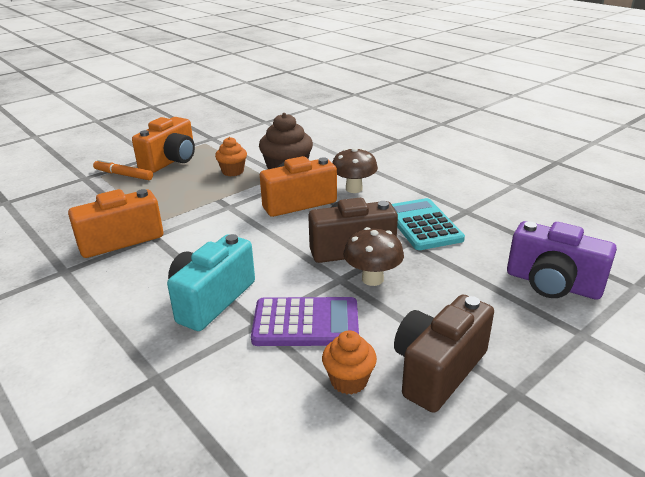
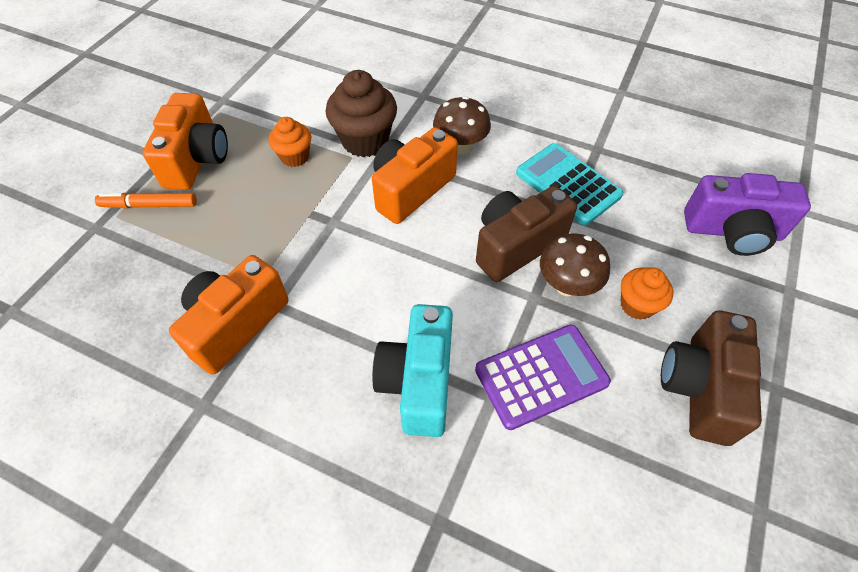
camera: 25 degrees left, 25 degrees up
(349, 381) = (631, 437): orange cupcake -> orange cupcake (637, 305)

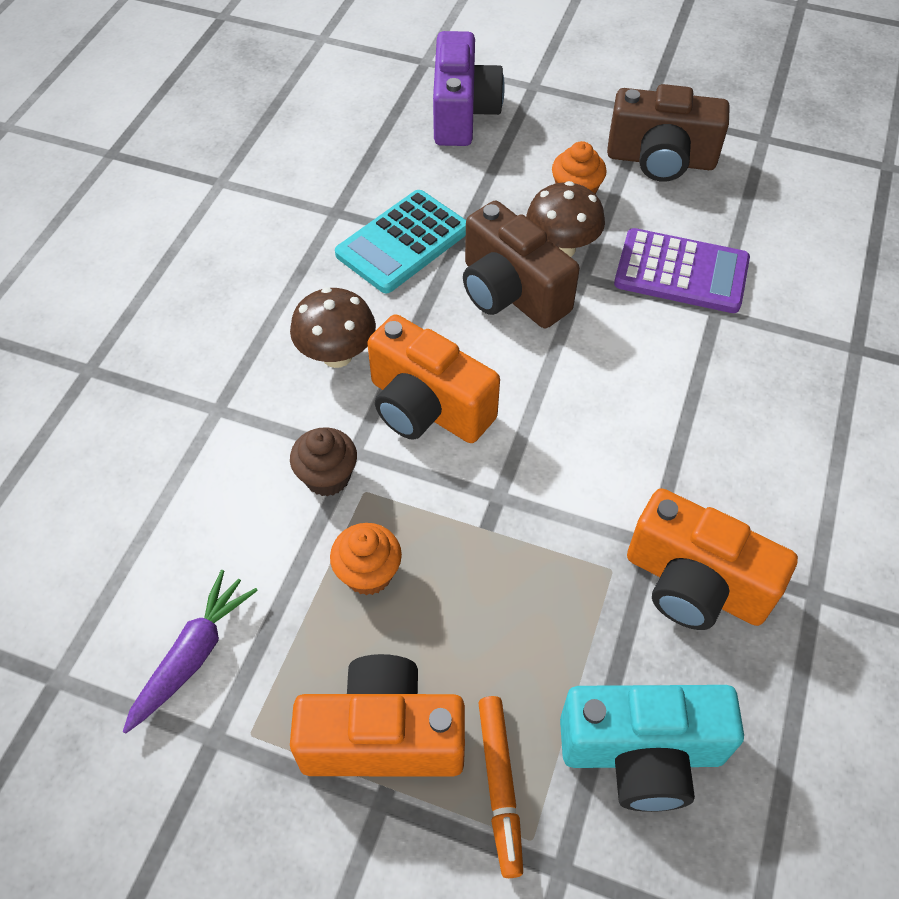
camera: 95 degrees left, 0 degrees up
(268, 91) = (193, 655): none -> purple carrot
(365, 141) = (327, 477): brown cupcake -> brown cupcake, size x0.60
(418, 382) = (719, 375): turquoise camera -> turquoise camera (641, 753)
(541, 376) = (681, 272): purple calculator -> purple calculator turned 135 degrees clockwise

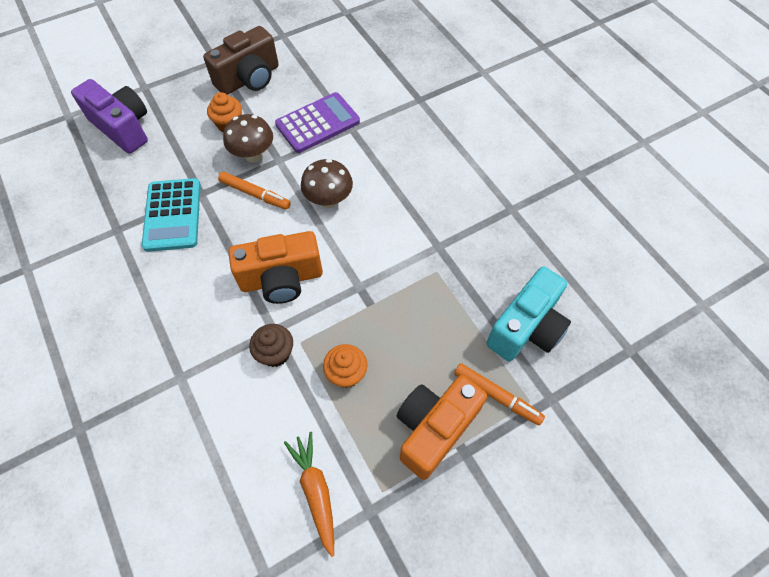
camera: 50 degrees left, 5 degrees up
(193, 655) = (315, 491): purple carrot -> orange carrot
(337, 355) = (208, 296): brown mushroom -> brown mushroom (329, 200)
(511, 292) = (255, 194): brown camera -> orange marker
(695, 584) = (470, 246): orange camera -> none

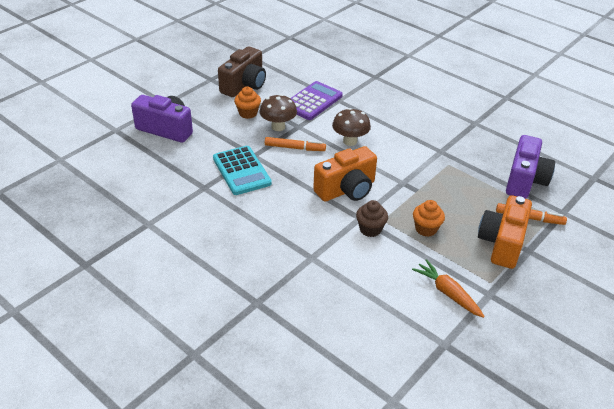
camera: 20 degrees left, 20 degrees down
(526, 328) = (525, 180): turquoise camera -> purple camera

